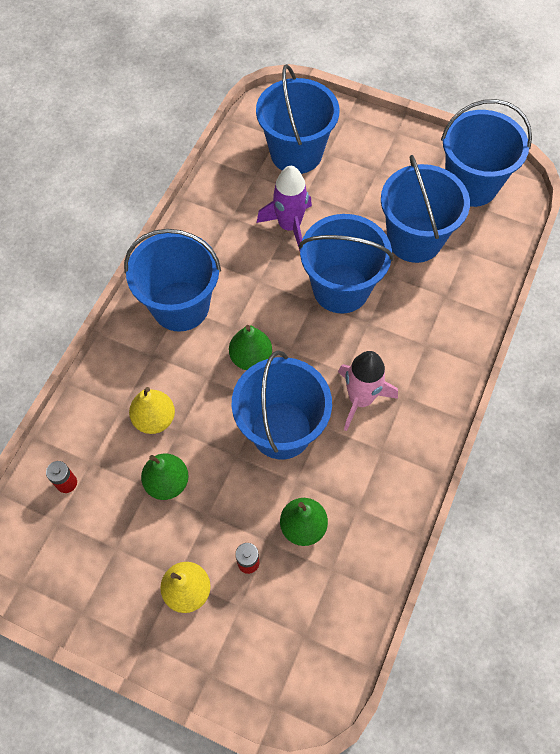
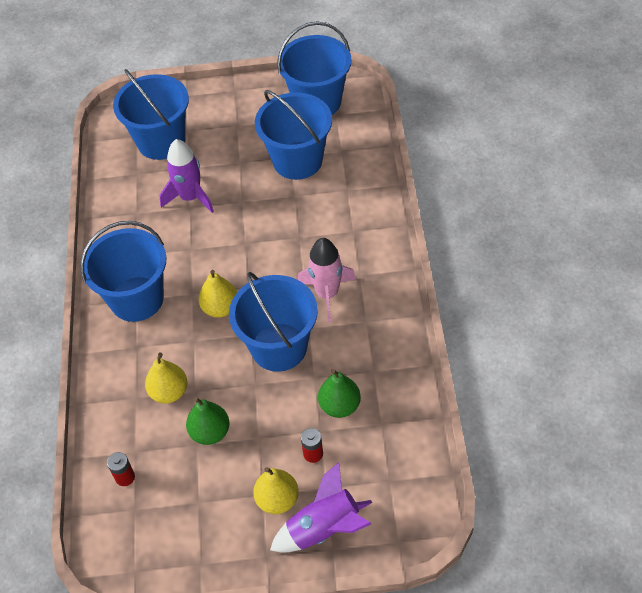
camera: 25 degrees left, 10 degrees down
(213, 649) = (324, 529): none -> purple rocket
(251, 358) = (220, 308): green pear -> yellow pear
(341, 288) = (261, 223): blue bucket -> none

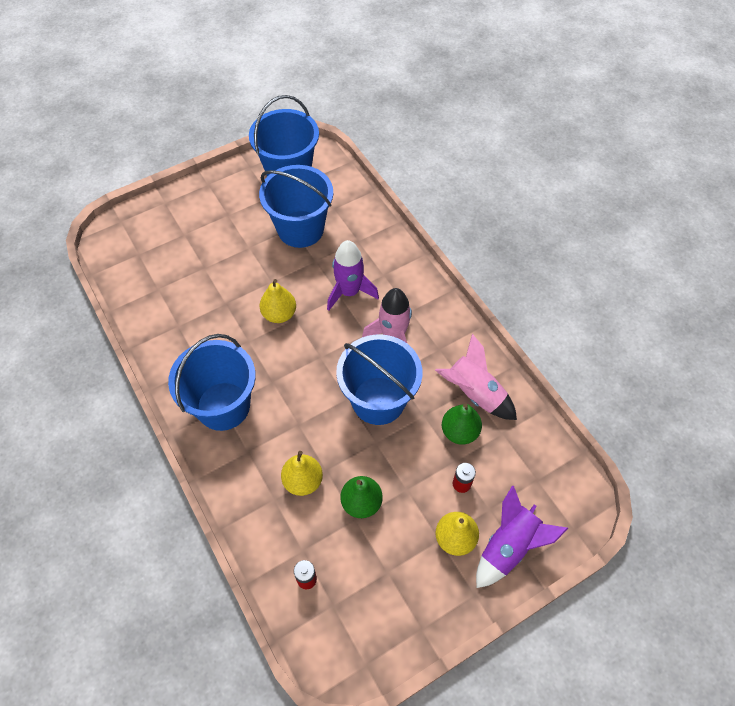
camera: 30 degrees left, 5 degrees up
(161, 141) = (164, 251): blue bucket -> none
(190, 197) = (221, 294): purple rocket -> purple rocket (349, 292)
(220, 308) = (306, 385): yellow pear -> yellow pear (279, 314)
(376, 375) = (474, 393): none -> pink rocket

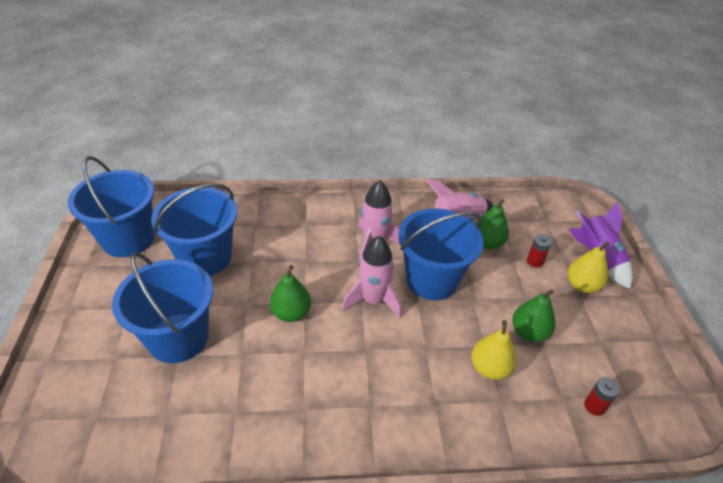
camera: 65 degrees left, 15 degrees down
(223, 406) = (369, 405): blue bucket -> blue bucket (178, 338)
(279, 314) = (291, 313): yellow pear -> green pear
(326, 365) = (373, 300): none -> pink rocket
(349, 292) = (306, 253): purple rocket -> none

